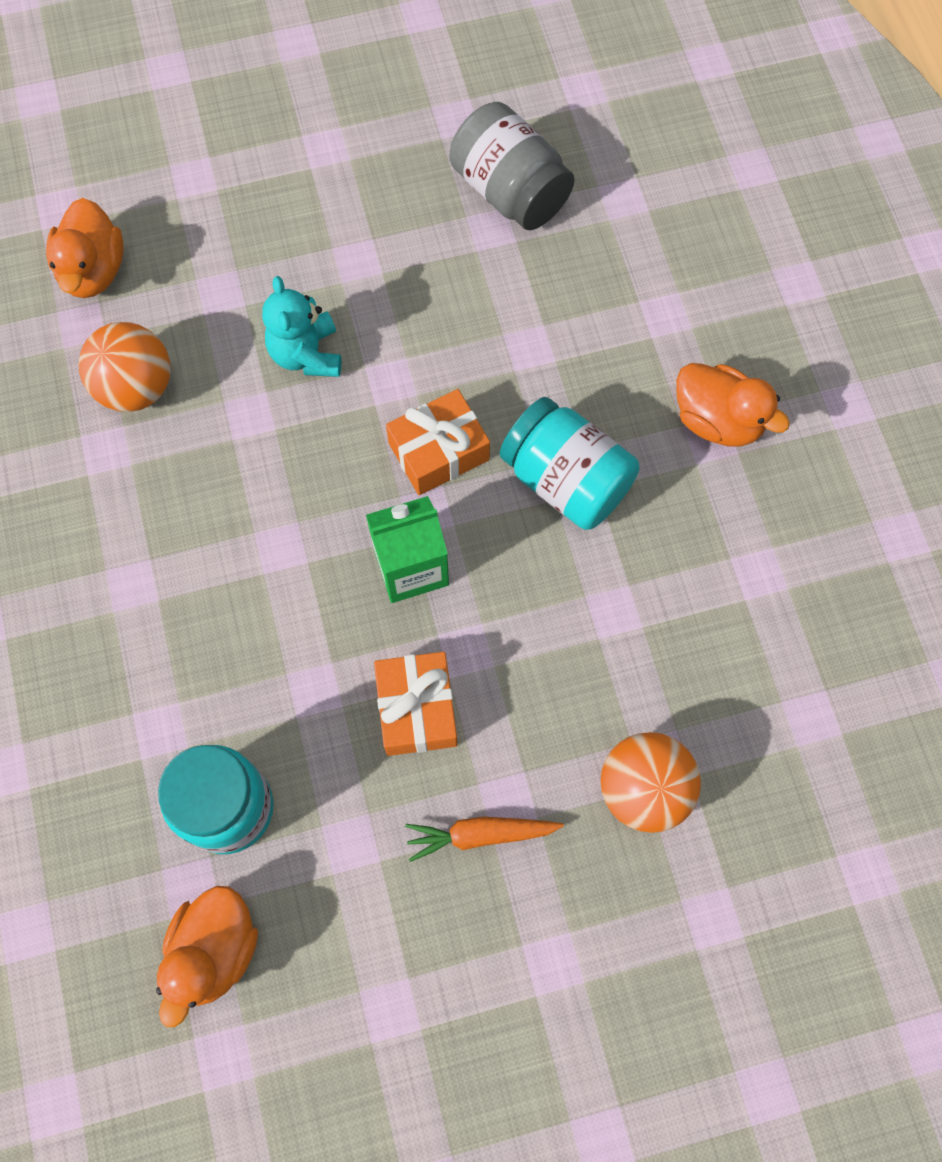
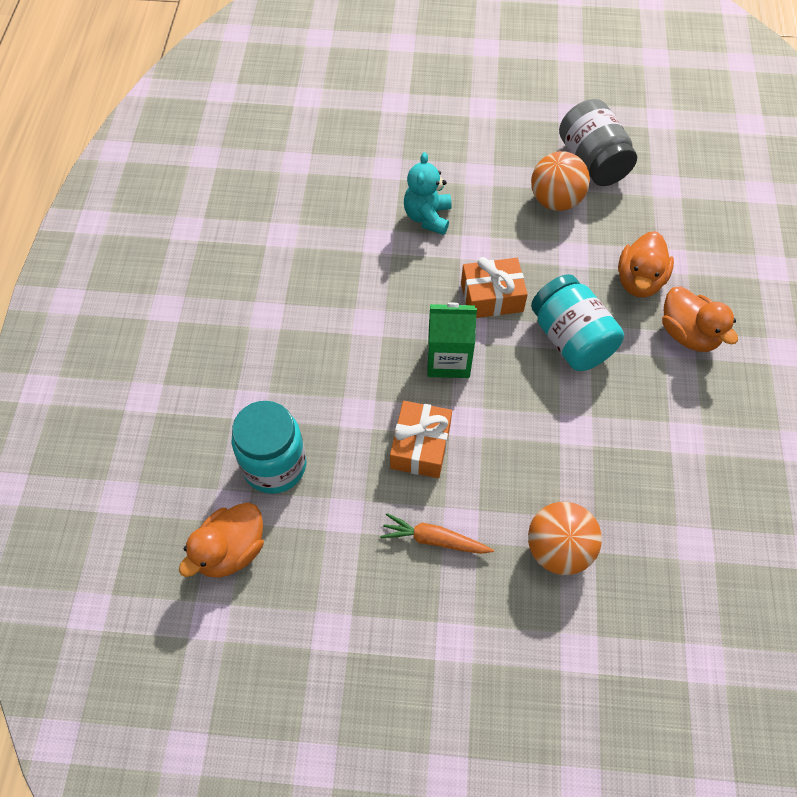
camera: 20 degrees right, 10 degrees down
(93, 271) = (315, 135): orange duck -> orange duck (639, 281)
(136, 387) = (315, 205): orange ball -> orange ball (555, 200)

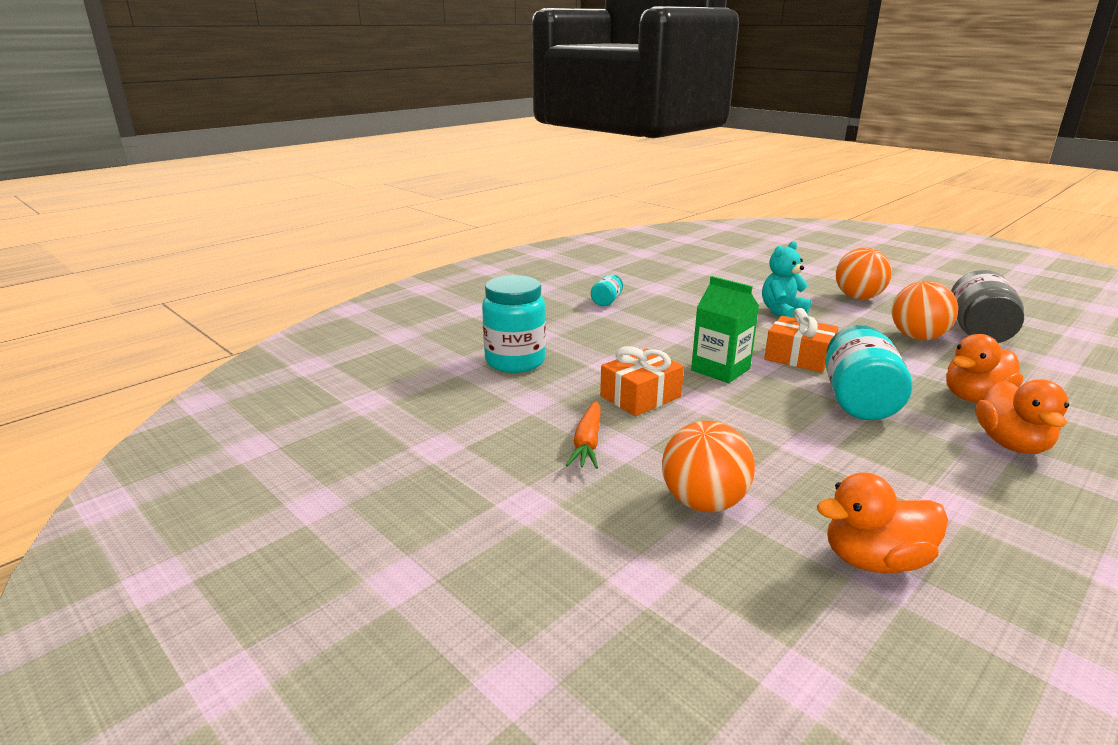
camera: 40 degrees right, 35 degrees down
(231, 550) = (430, 381): orange duck -> orange duck (874, 560)
(259, 295) = (606, 301): none -> turquoise jar
(434, 540) = (587, 443): orange carrot -> orange carrot turned 135 degrees counterclockwise
(471, 146) = (858, 297): none -> orange ball

